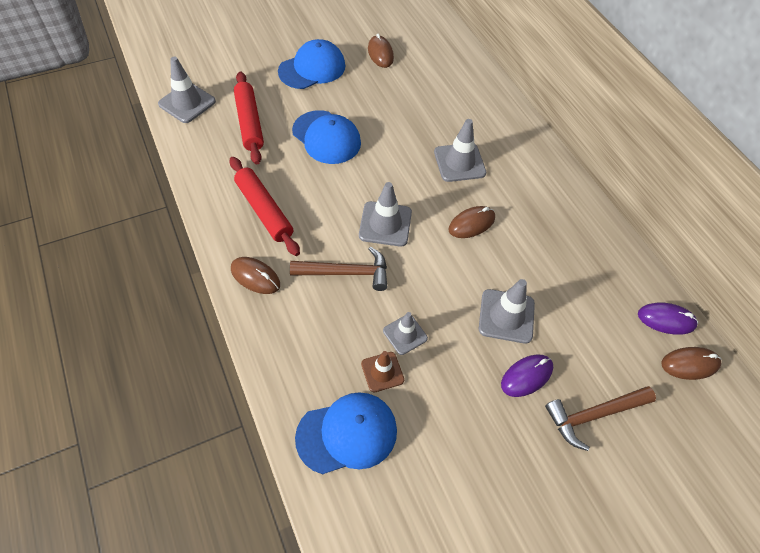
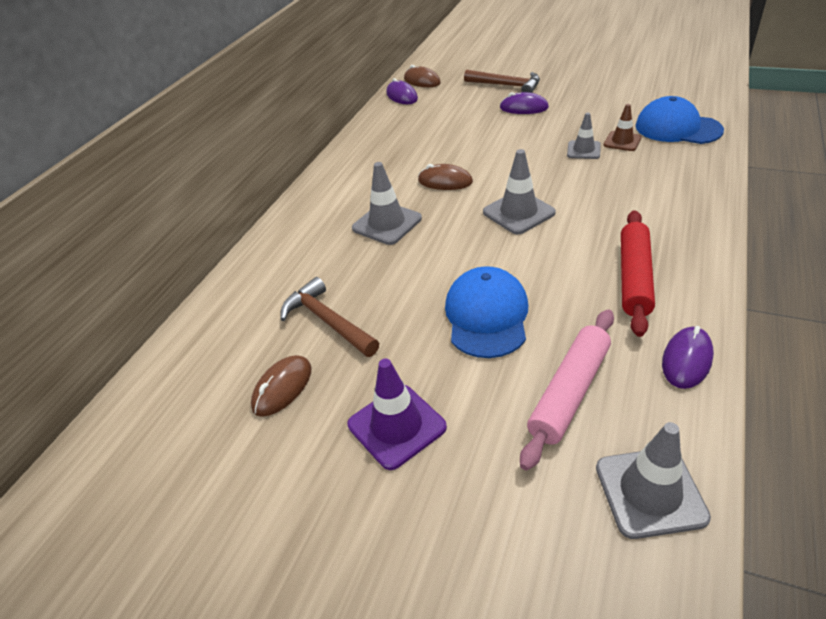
camera: 125 degrees left, 15 degrees down
(202, 171) = (687, 360): none -> purple mouse
(249, 123) = (570, 392): red rolling pin -> pink rolling pin
(255, 277) = (687, 230): brown mouse -> none
(312, 68) = (396, 426): blue cap -> purple traffic cone
(346, 272) = (593, 197): brown hammer -> brown hammer (327, 321)
(506, 316) = (497, 131): grey traffic cone -> none

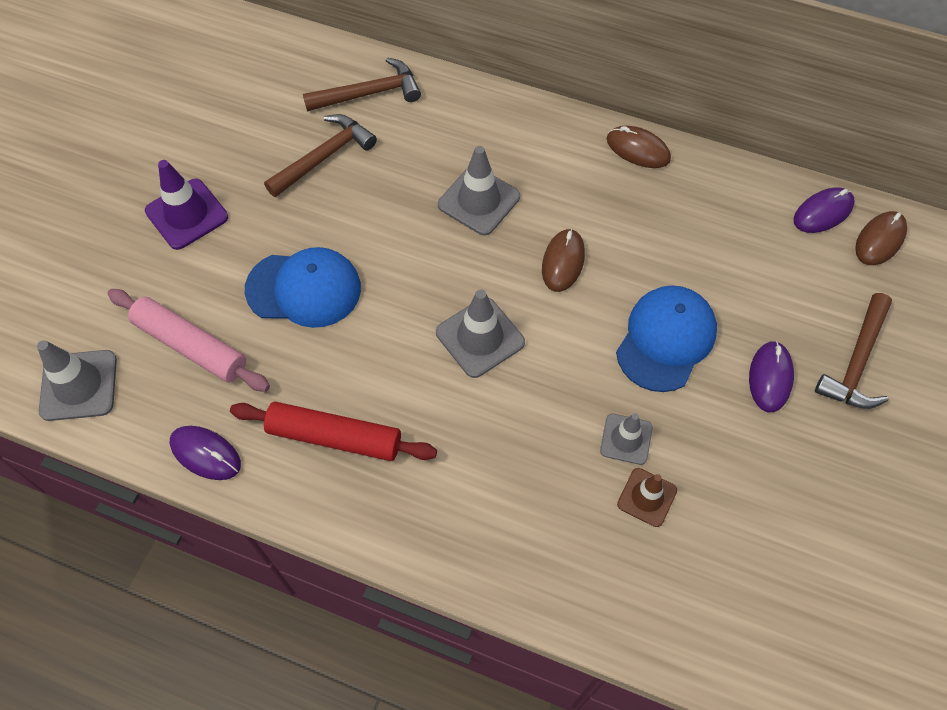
camera: 85 degrees right, 20 degrees up
(252, 299) = (369, 93): none -> brown hammer
(282, 388) = (248, 131): brown mouse -> brown mouse (638, 149)
(677, 128) = (682, 589): blue cap -> blue cap (666, 339)

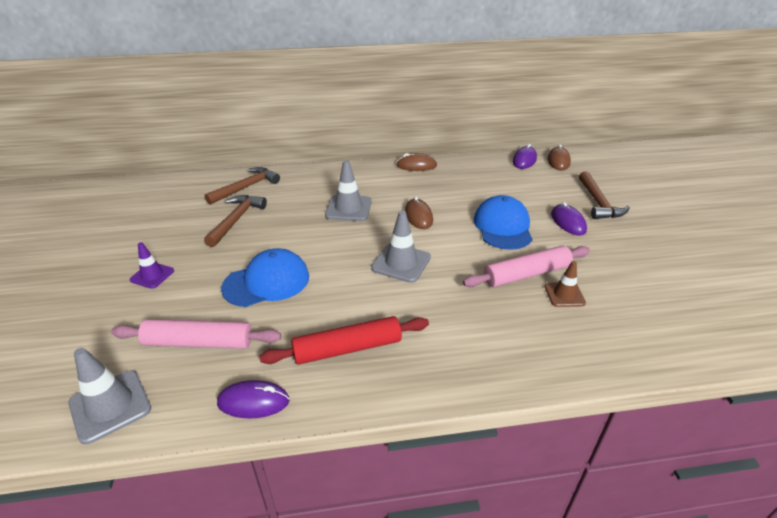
camera: 30 degrees left, 25 degrees down
(187, 214) = (152, 275): purple traffic cone -> purple traffic cone, size x0.64
(626, 439) = (526, 274): grey traffic cone -> pink rolling pin

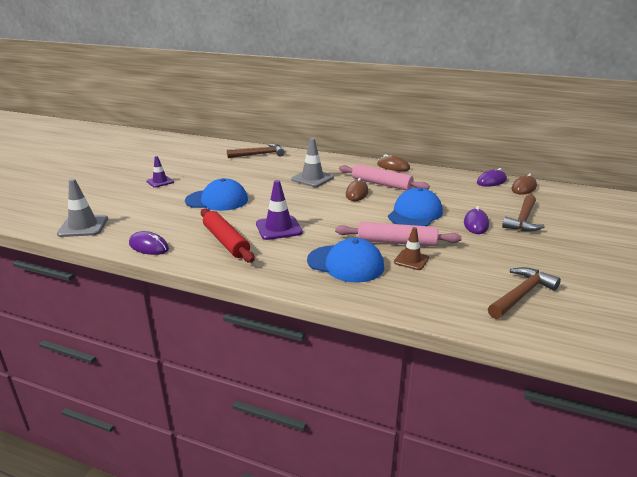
camera: 30 degrees right, 10 degrees down
(199, 343) = (150, 215): pink rolling pin -> pink rolling pin (381, 184)
(236, 220) = (234, 168): brown hammer -> brown hammer (521, 294)
(347, 348) = (226, 241): red rolling pin -> red rolling pin turned 45 degrees clockwise
(388, 301) = (278, 228): none -> purple traffic cone
(401, 263) = (312, 213): grey traffic cone -> none
(511, 327) = (345, 264): none -> blue cap

